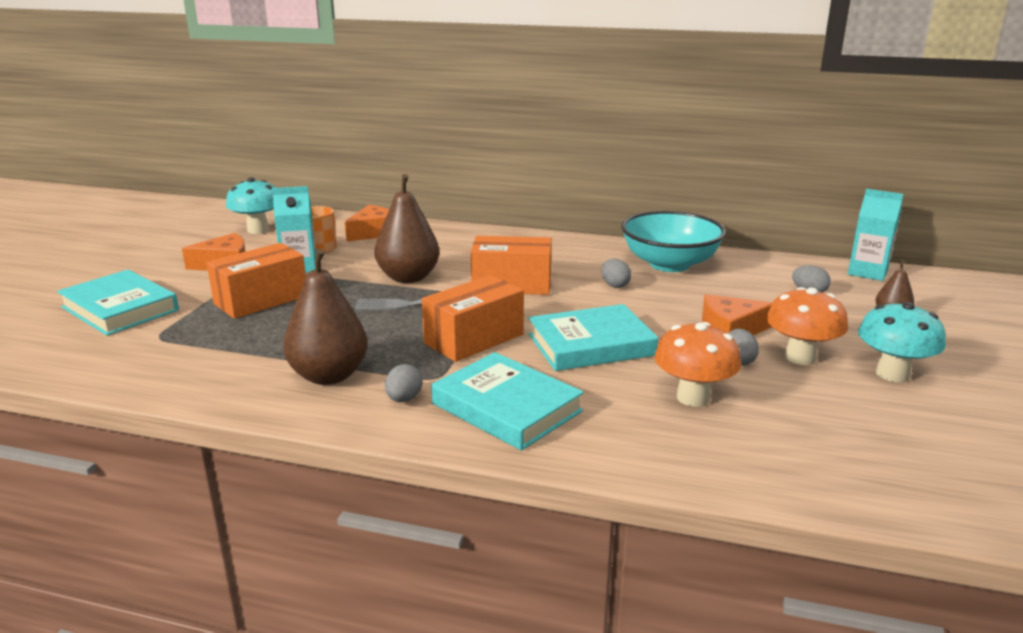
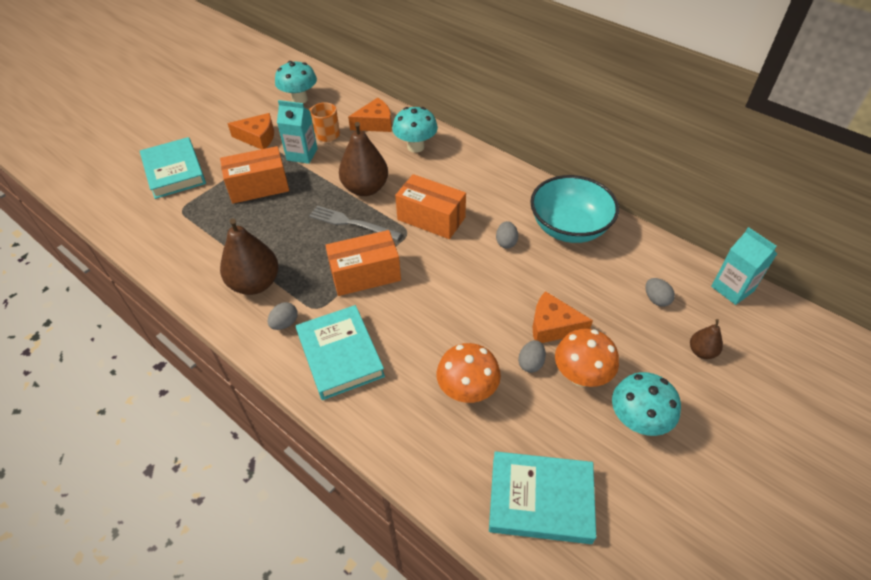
camera: 25 degrees right, 25 degrees up
(440, 240) = (415, 147): none -> turquoise mushroom
(591, 345) = (439, 308): turquoise book -> turquoise book (540, 499)

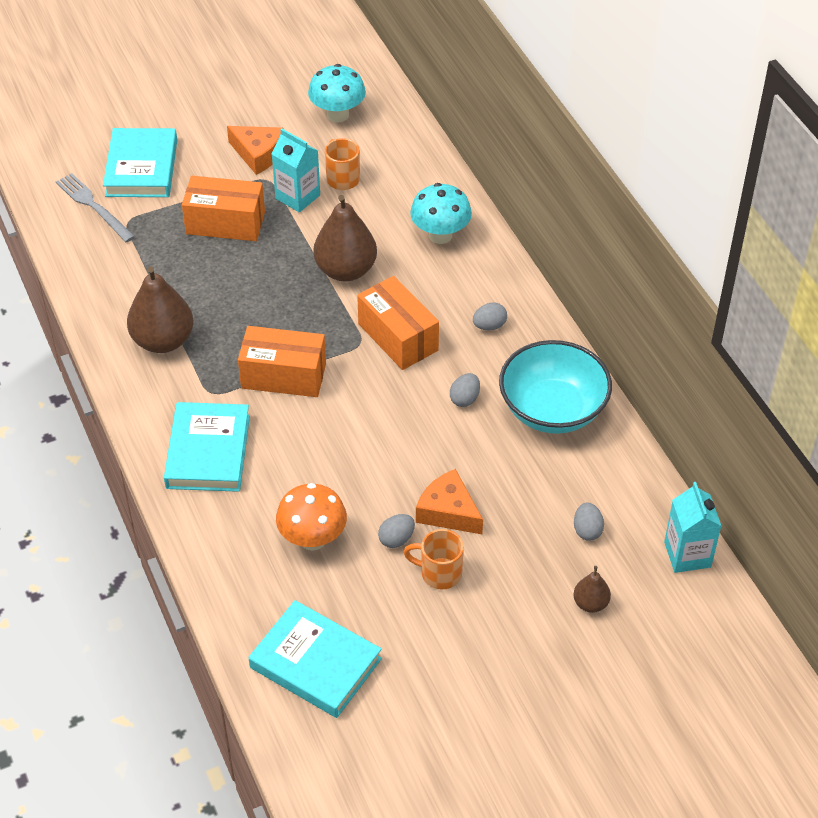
camera: 25 degrees right, 0 degrees up
(285, 323) = (171, 396): grey egg -> grey egg (489, 326)
(352, 223) = (305, 309): grey fork -> grey fork (94, 206)
(375, 123) = (411, 184): orange cheese -> none
(581, 376) = (439, 573): orange mushroom -> orange mug
(637, 421) = (464, 638): turquoise mushroom -> none

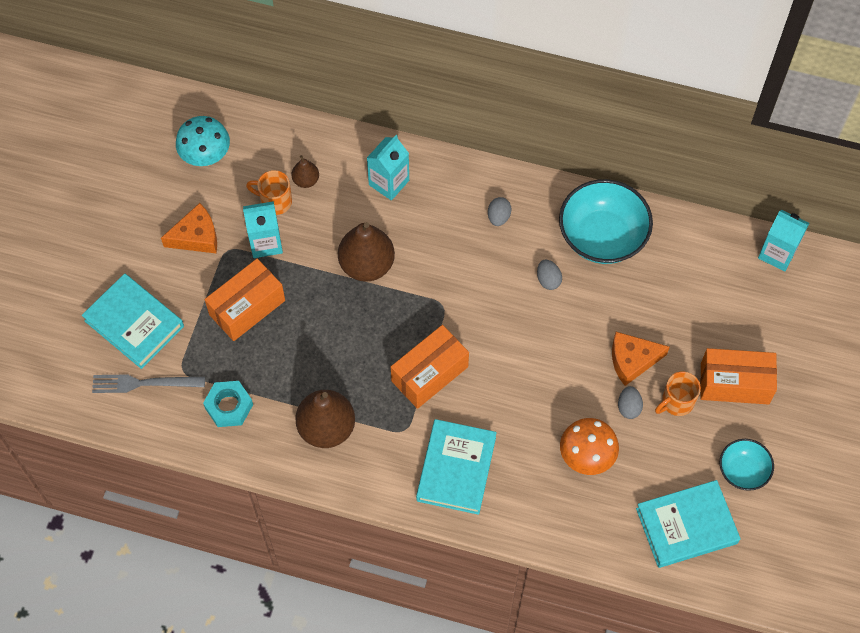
camera: 50 degrees left, 15 degrees up
(123, 268) = (229, 406): none -> turquoise nut
(208, 451) = (456, 469): turquoise book -> turquoise book turned 60 degrees clockwise
(398, 337) = (458, 278): orange box -> orange box (734, 383)
(420, 673) = (743, 471): none -> turquoise bowl
(440, 235) = (389, 182): turquoise mushroom -> turquoise carton
(587, 530) = (713, 293): grey egg -> none
(590, 603) = (769, 335): brown pear -> brown pear (306, 180)

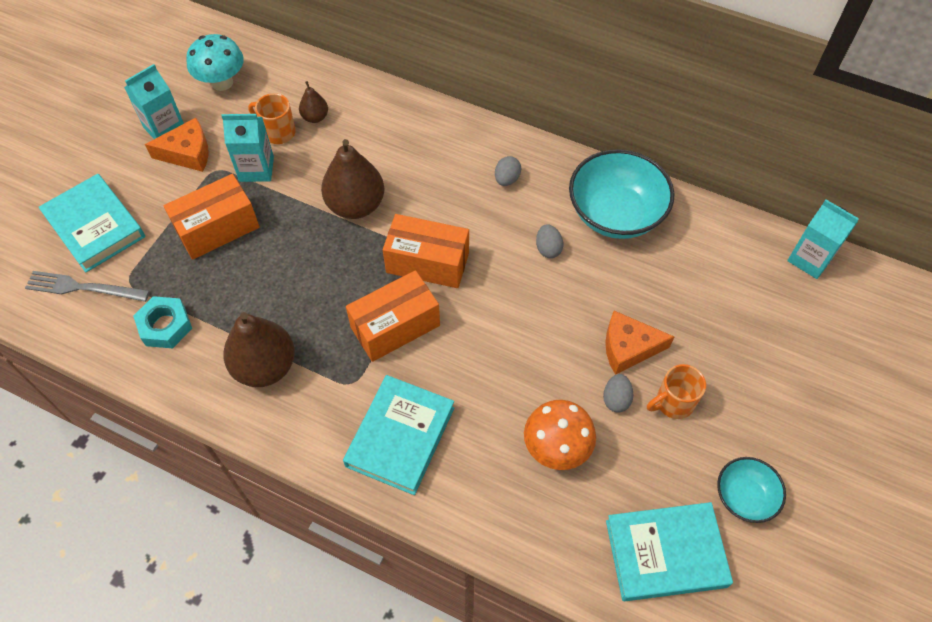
camera: 10 degrees right, 5 degrees down
(389, 182) = (399, 131): turquoise carton -> turquoise carton (165, 128)
(734, 383) = (745, 392): orange box -> orange box (427, 262)

